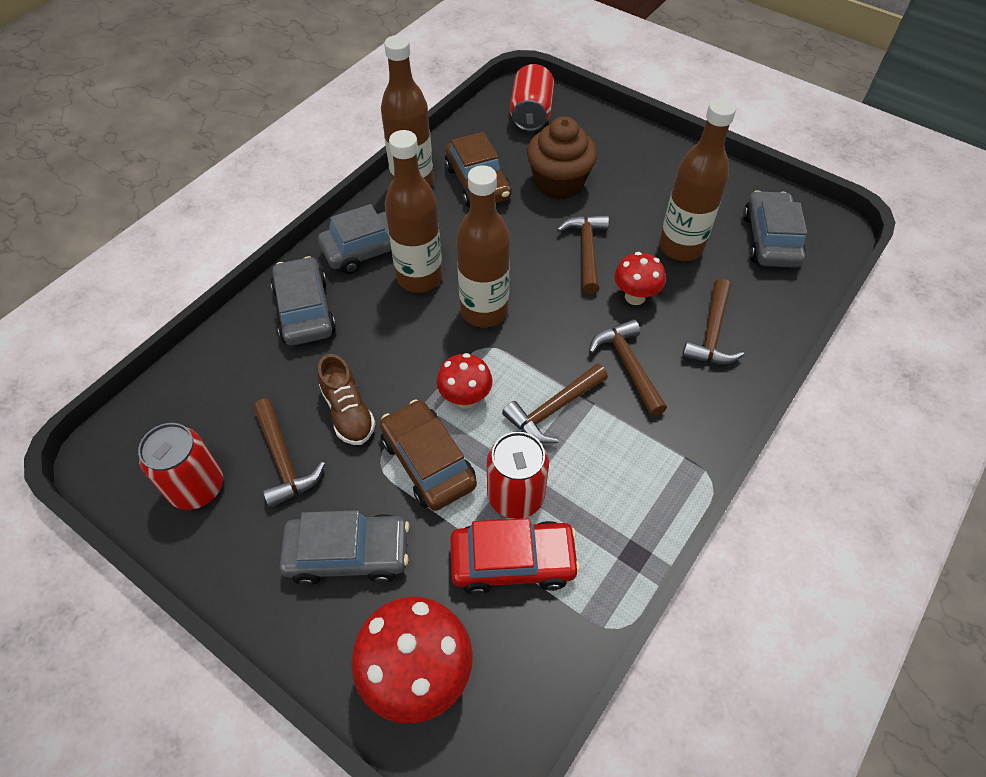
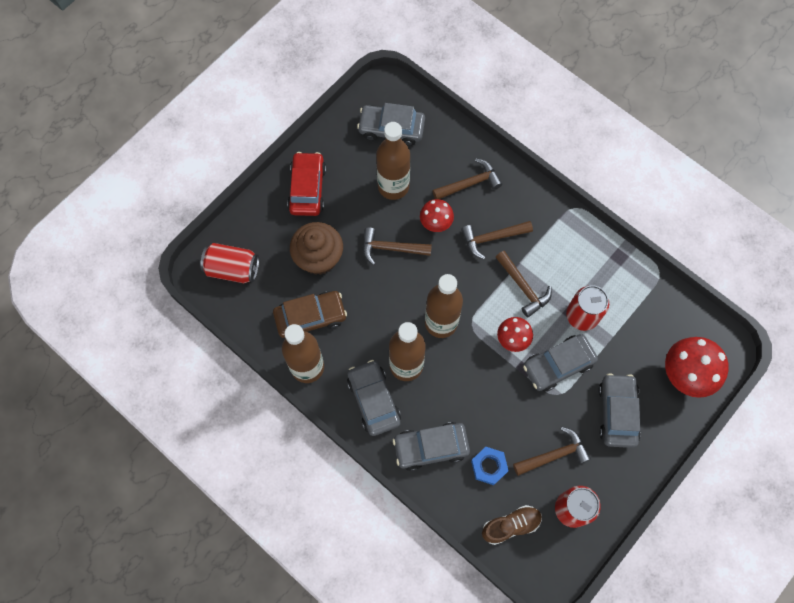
camera: 85 degrees left, 15 degrees up
(273, 377) = (489, 466): none -> blue nut
(348, 412) = (519, 414): brown shoe -> brown shoe (511, 525)
(428, 462) = (558, 365): brown car -> grey car
(513, 562) = (622, 321): red car -> red car (307, 188)
(712, 333) = (470, 183): brown hammer -> brown hammer turned 45 degrees counterclockwise

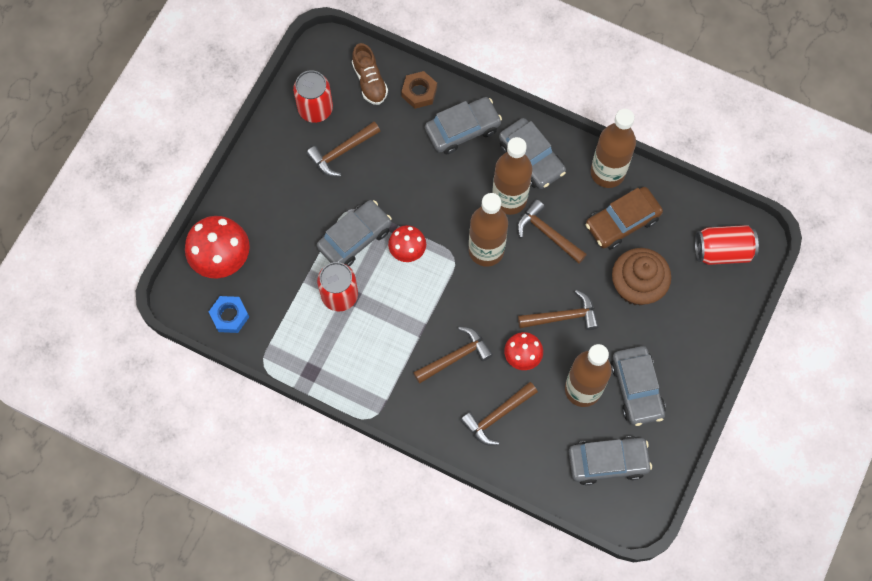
camera: 165 degrees right, 0 degrees up
(307, 188) = (678, 361): red car -> none
(463, 499) = (419, 92): none -> brown nut
(489, 466) = (402, 126): blue nut -> blue nut (229, 316)
(511, 525) = (370, 81): brown shoe -> brown shoe turned 75 degrees counterclockwise
(523, 287) = (409, 310): brown hammer -> brown hammer (547, 233)
(617, 413) = (286, 206): grey car -> grey car (636, 389)

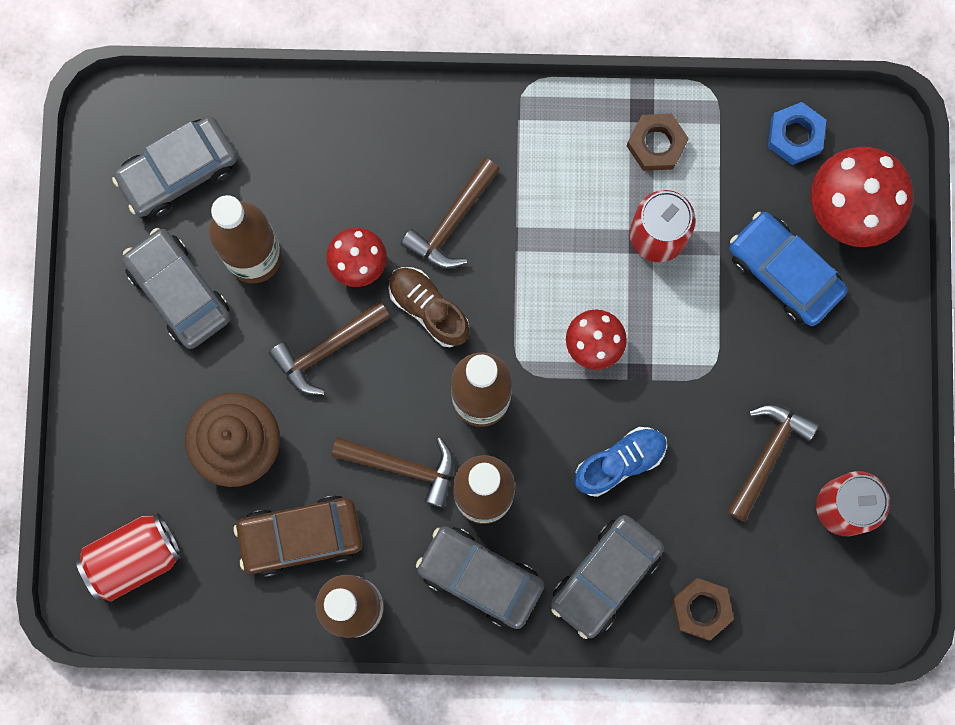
camera: 155 degrees right, 10 degrees up
(279, 243) = (784, 272): none -> blue car
(313, 347) = (656, 144): none -> brown nut
(355, 238) = (679, 330): grey car -> none
(370, 81) = (785, 592): brown shoe -> brown shoe (428, 309)
(425, 183) = (620, 462): none -> blue shoe
(497, 416) = (356, 166): brown hammer -> none
(622, 222) = (300, 536): brown car -> brown car turned 135 degrees counterclockwise

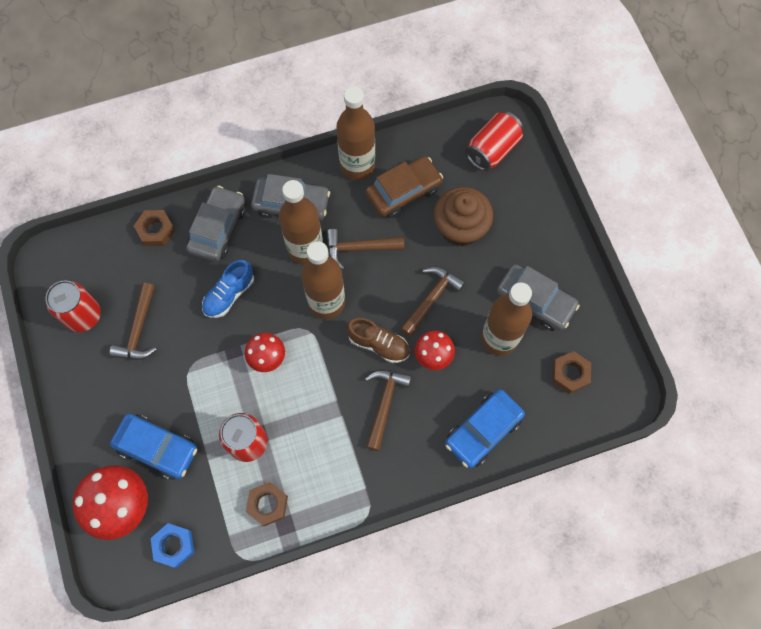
camera: 160 degrees right, 10 degrees down
(178, 171) = (570, 374): grey car -> brown nut
(332, 137) = (483, 431): none -> blue car

